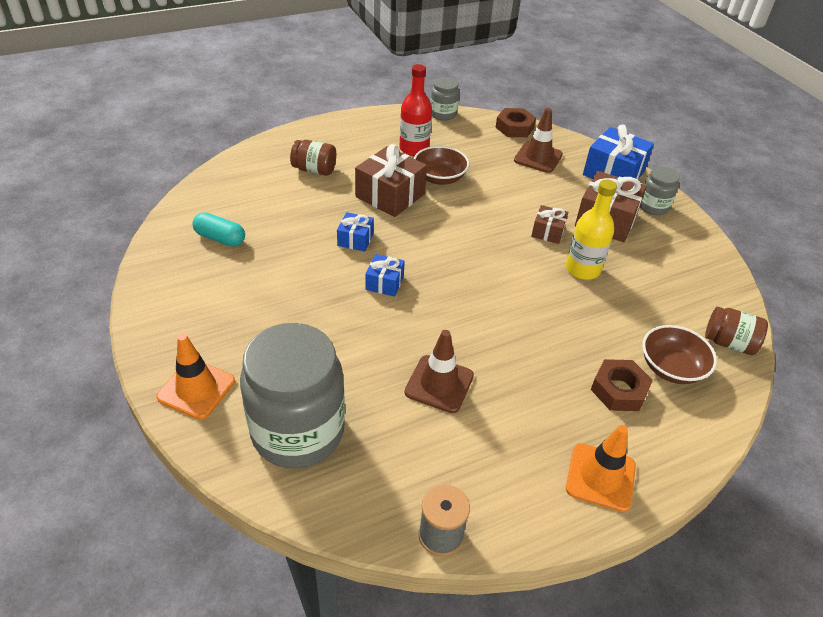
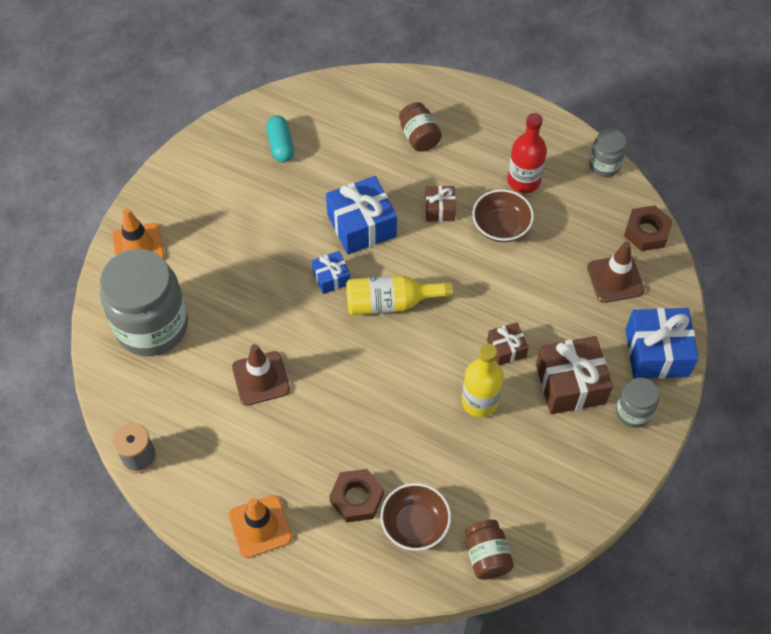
camera: 55 degrees right, 15 degrees up
(355, 239) = (361, 225): blue gift -> blue gift, size x1.85
(390, 195) = (439, 209): brown gift -> brown gift, size x0.54
(446, 264) = (391, 303): none -> yellow bottle

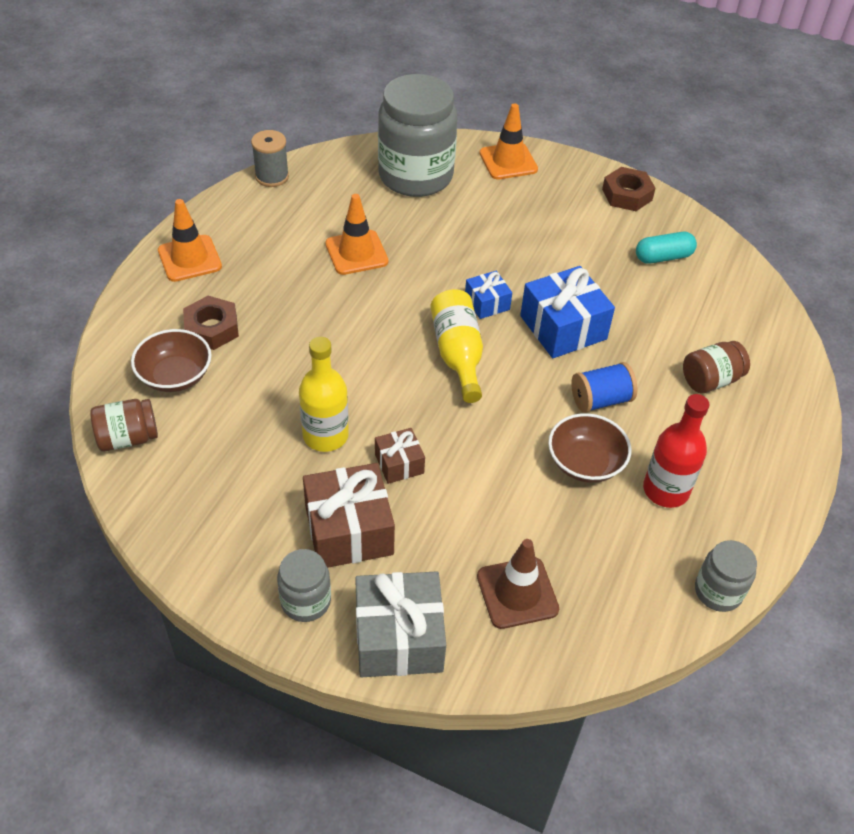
camera: 85 degrees right, 10 degrees down
(261, 378) = (356, 253): brown traffic cone -> orange traffic cone
(439, 209) = (600, 400): brown gift -> blue spool
(646, 232) = (605, 640): brown nut -> brown nut (627, 195)
(657, 352) = (399, 638): blue gift -> grey gift

